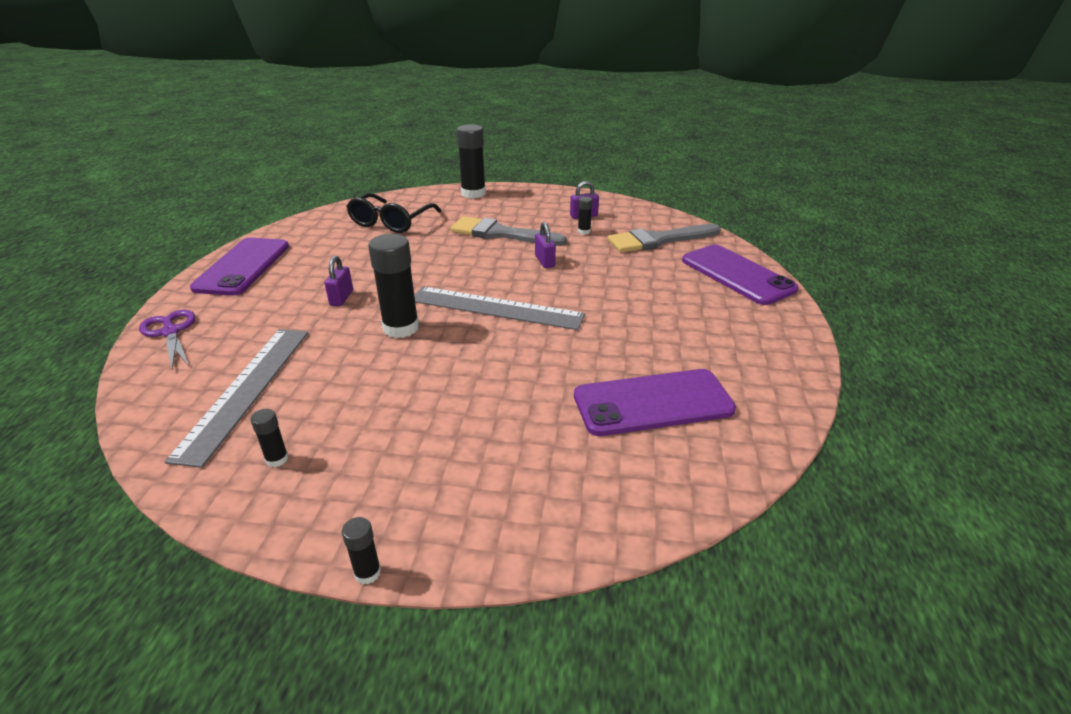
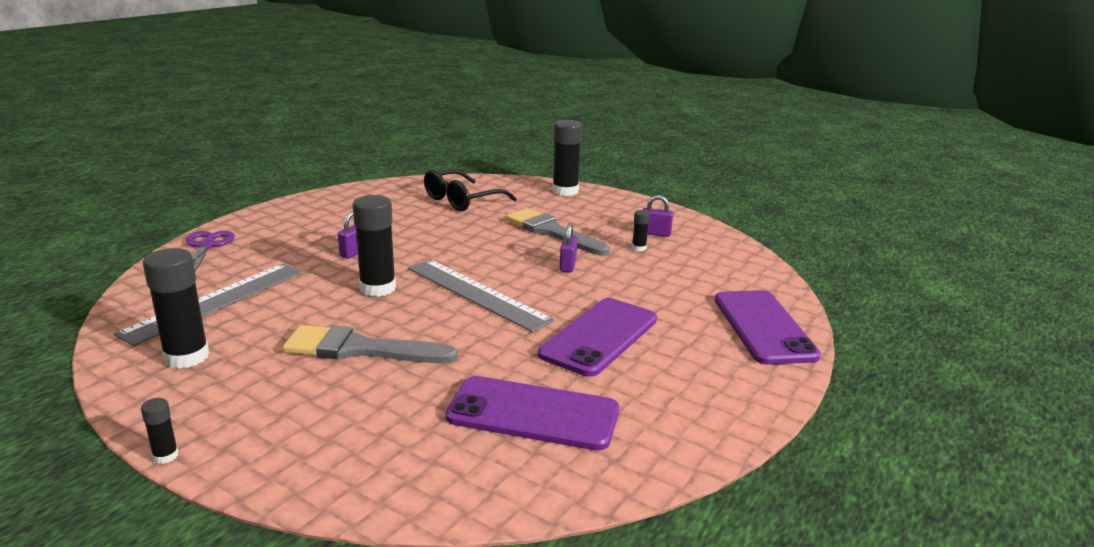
camera: 25 degrees right, 10 degrees down
(243, 267) = (305, 210): purple phone -> purple phone (599, 337)
(277, 459) = (186, 357): black glue stick -> black glue stick, size x2.14
(658, 240) = (711, 274): grey brush -> grey brush (360, 349)

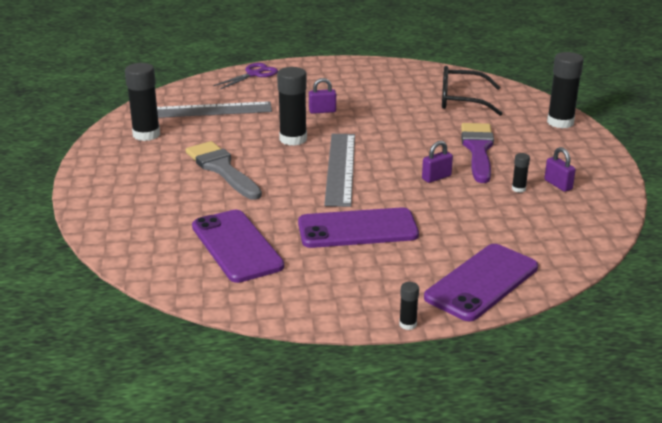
camera: 50 degrees right, 5 degrees up
(165, 456) = (70, 176): black glue stick -> black glue stick (408, 324)
(552, 232) = (478, 150): grey brush -> purple brush

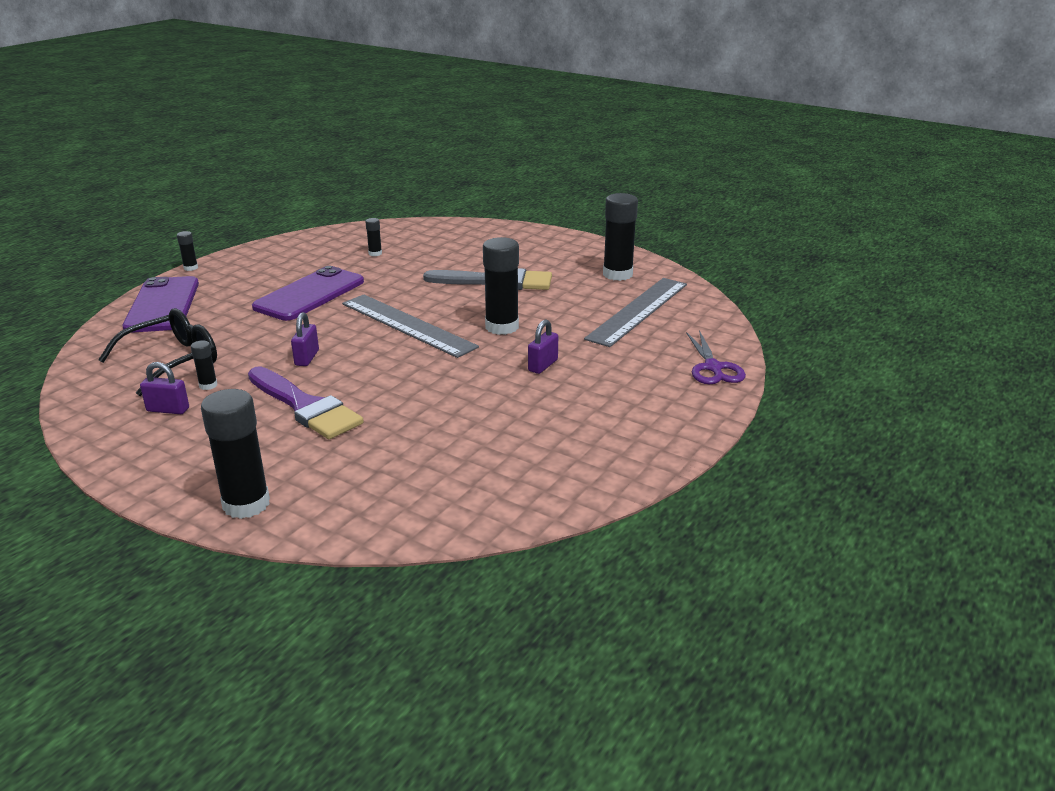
camera: 130 degrees right, 0 degrees up
(236, 246) = (375, 253): purple phone -> black glue stick
(461, 100) = (426, 467): black glasses -> black glasses (173, 361)

